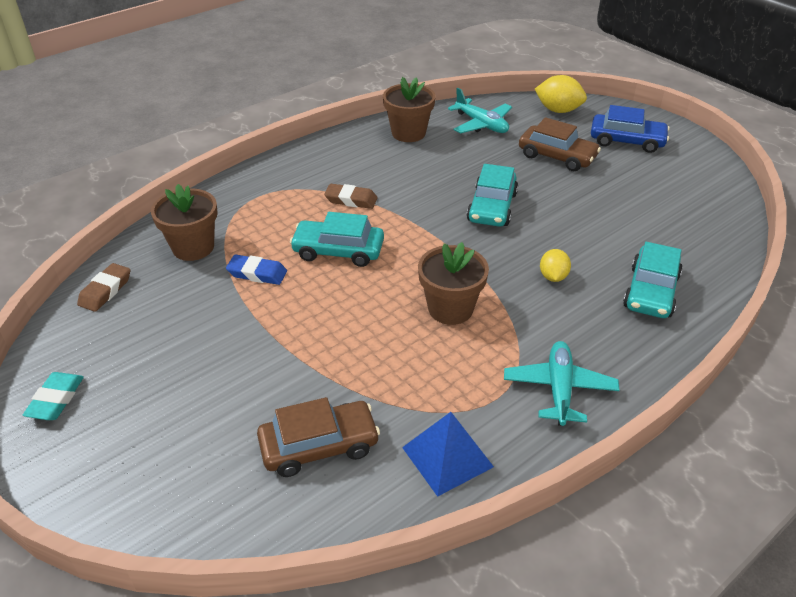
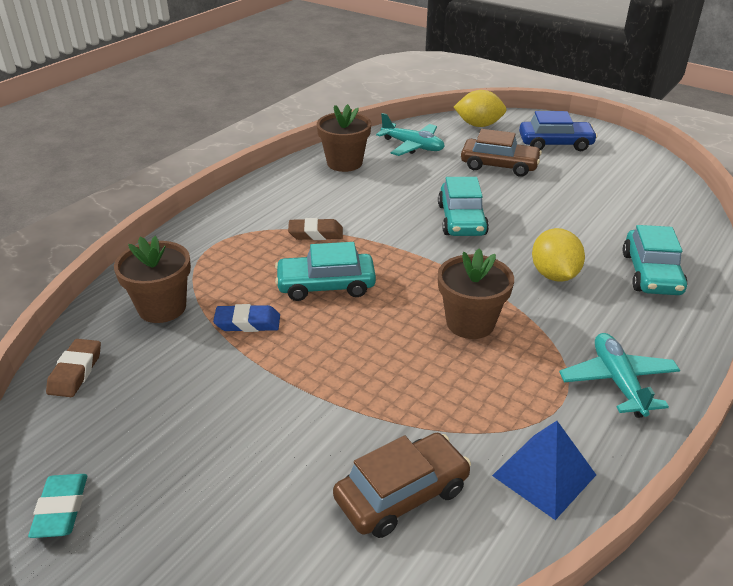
camera: 15 degrees left, 5 degrees down
(553, 277) = (554, 275): yellow lemon -> yellow lemon, size x1.58

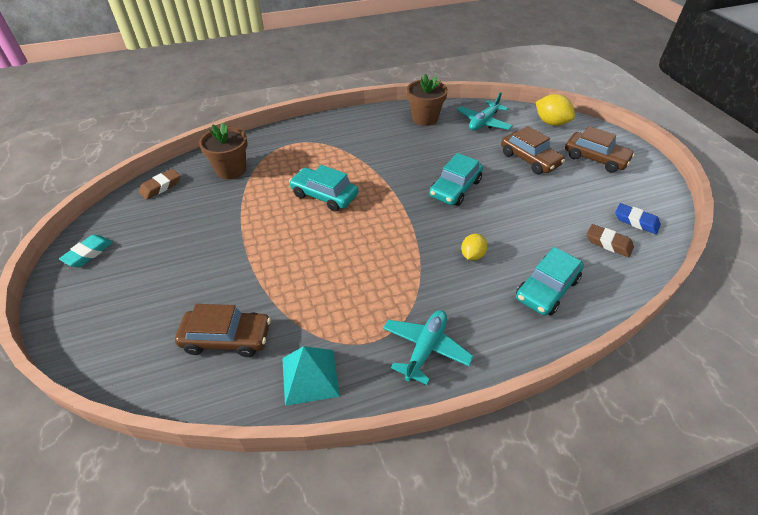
camera: 35 degrees right, 10 degrees up
(247, 323) = (261, 198): blue eraser -> blue eraser (636, 221)
(316, 233) = (355, 159): brown eraser -> brown eraser (608, 243)
(412, 146) = (483, 122): turquoise plane -> turquoise plane turned 60 degrees clockwise
(470, 323) = (379, 260): brown flower pot -> none
(544, 475) = (310, 376): blue pyramid -> turquoise pyramid
(554, 275) = (472, 255): yellow lemon -> yellow lemon, size x0.63
(555, 143) = (595, 158): blue car -> brown car

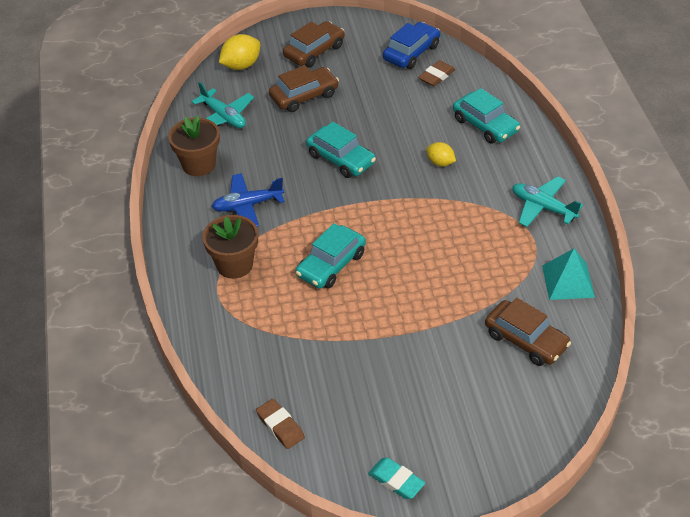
camera: 80 degrees left, 0 degrees up
(227, 338) = (526, 340): brown car -> brown car turned 120 degrees clockwise
(231, 170) = (261, 354): brown flower pot -> brown flower pot (234, 265)
(385, 145) = (247, 205): none -> blue plane
(636, 221) = (411, 52): blue eraser -> blue car

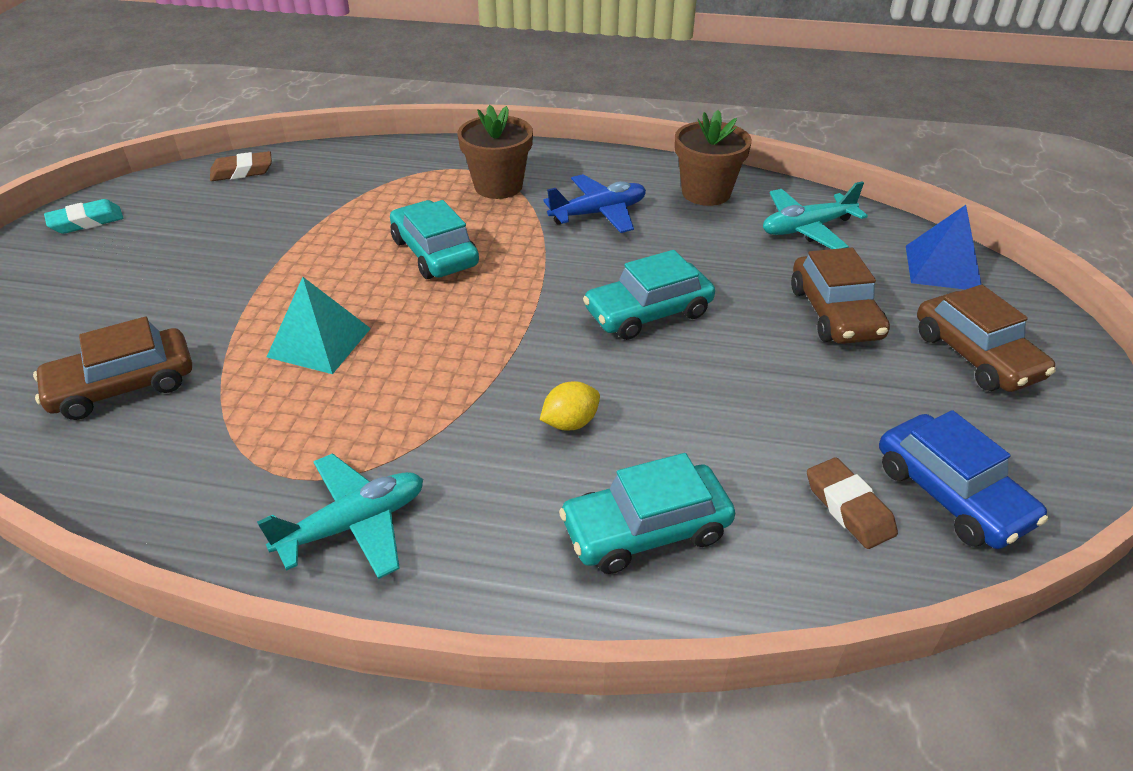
camera: 110 degrees right, 5 degrees down
(241, 65) = (943, 267): yellow lemon -> blue pyramid
(247, 205) = (598, 213): blue plane -> blue plane turned 60 degrees clockwise
(568, 281) = (165, 483): turquoise pyramid -> turquoise pyramid (319, 342)

